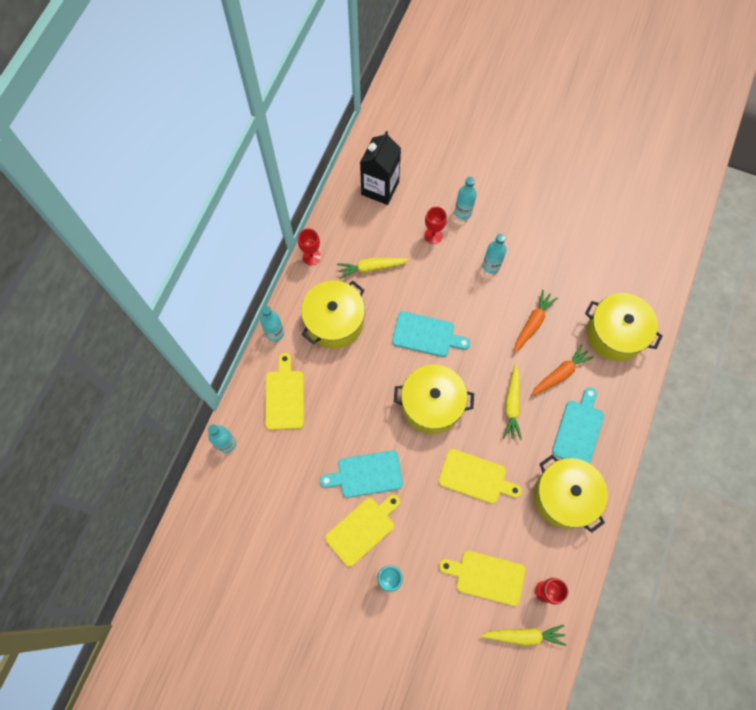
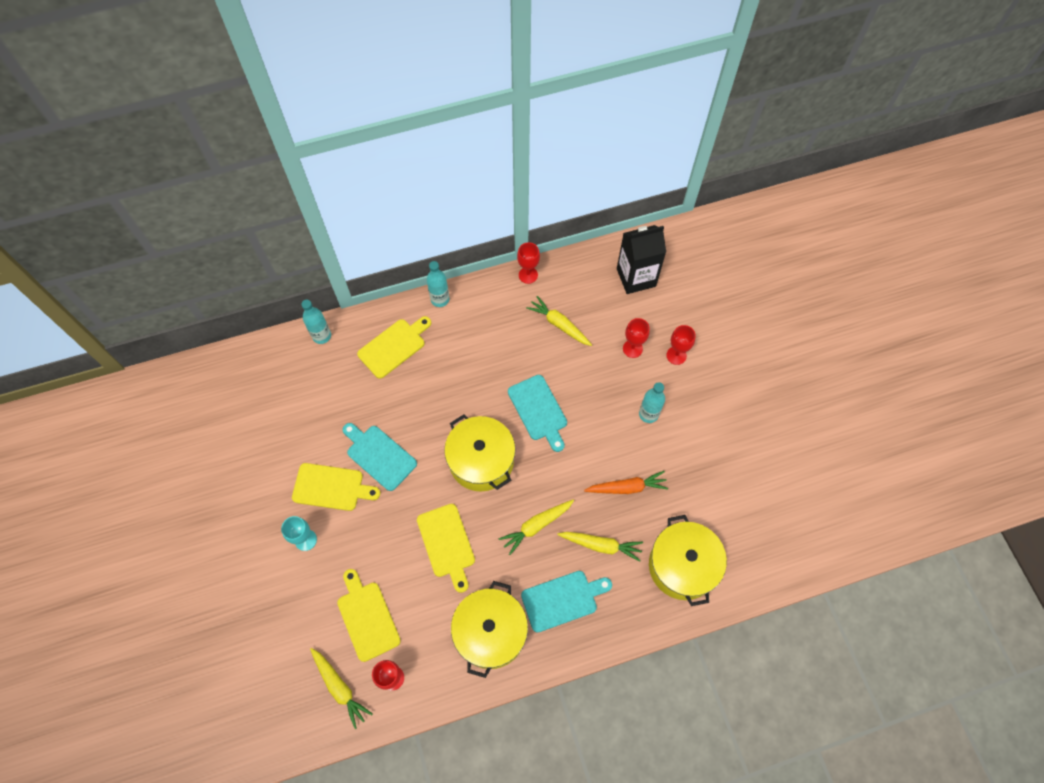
camera: 50 degrees right, 5 degrees down
(334, 321) = (488, 333): yellow pot -> none
(463, 212) = (676, 355): turquoise bottle -> red goblet
(560, 373) = (601, 545): orange carrot -> yellow carrot

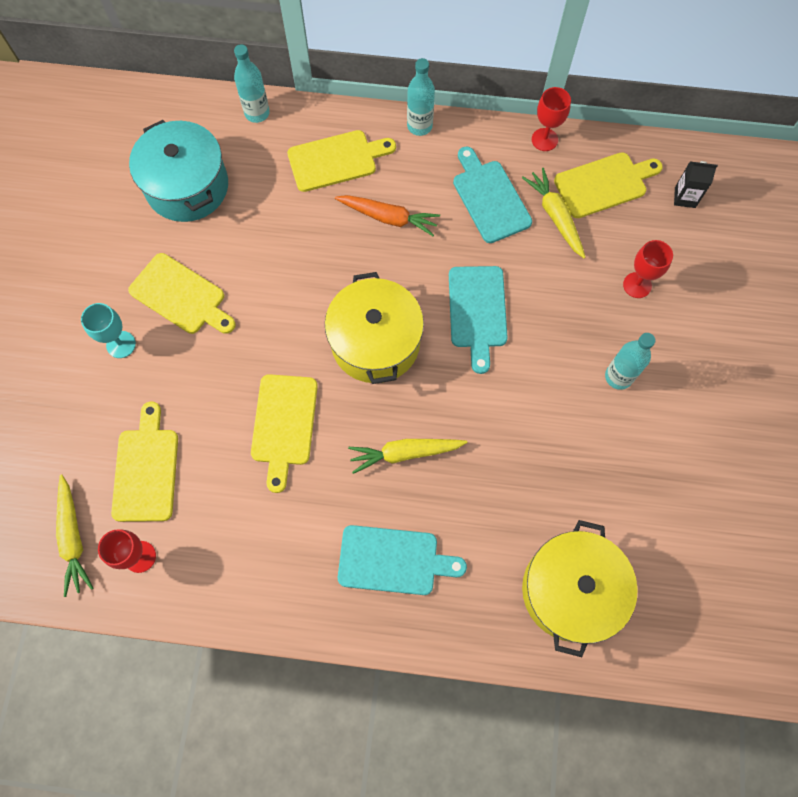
camera: 25 degrees right, 5 degrees up
(297, 408) = (187, 186): none -> turquoise pot
(379, 456) = (255, 283): turquoise cutting board -> turquoise cutting board (489, 198)
(490, 632) = (284, 558): yellow pot -> none
(580, 290) = (604, 184): none -> yellow cutting board
(601, 545) = (476, 515): yellow carrot -> none
(627, 487) = (545, 457): orange carrot -> orange carrot (388, 218)
(636, 277) = (685, 197): black carton -> black carton, size x0.49
(676, 355) = (692, 317): red goblet -> none

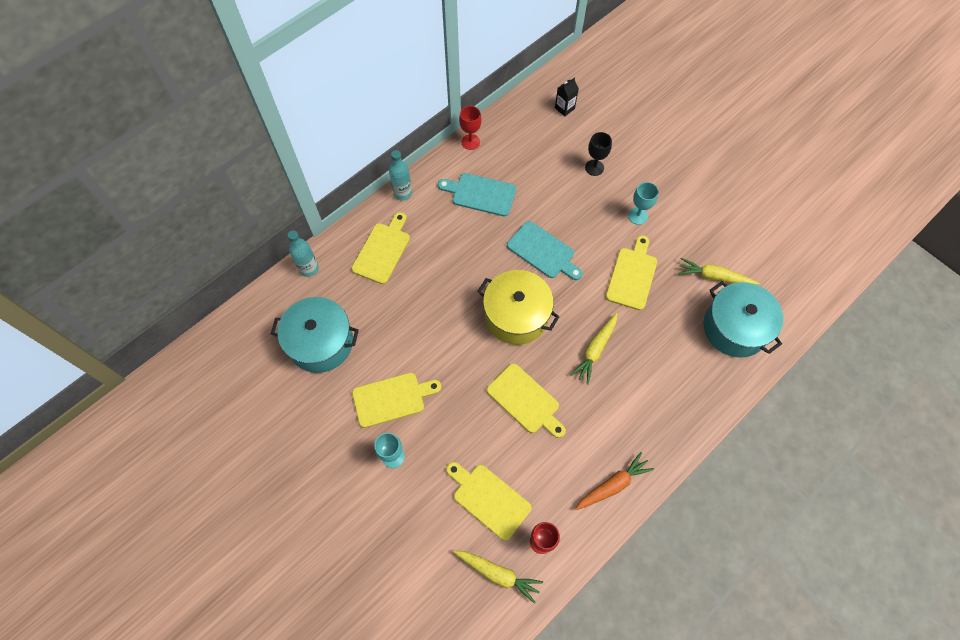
camera: 50 degrees left, 5 degrees down
(388, 218) = (445, 251): orange carrot -> orange carrot (613, 485)
(393, 560) = (652, 402): turquoise cutting board -> none
(555, 216) = (521, 173): yellow carrot -> yellow carrot (714, 277)
(570, 590) = (735, 328): yellow pot -> turquoise pot
(604, 184) = (523, 136): yellow cutting board -> yellow cutting board (632, 276)
(618, 377) = (637, 216): turquoise bottle -> turquoise goblet
(637, 285) = (594, 167): red goblet -> black goblet

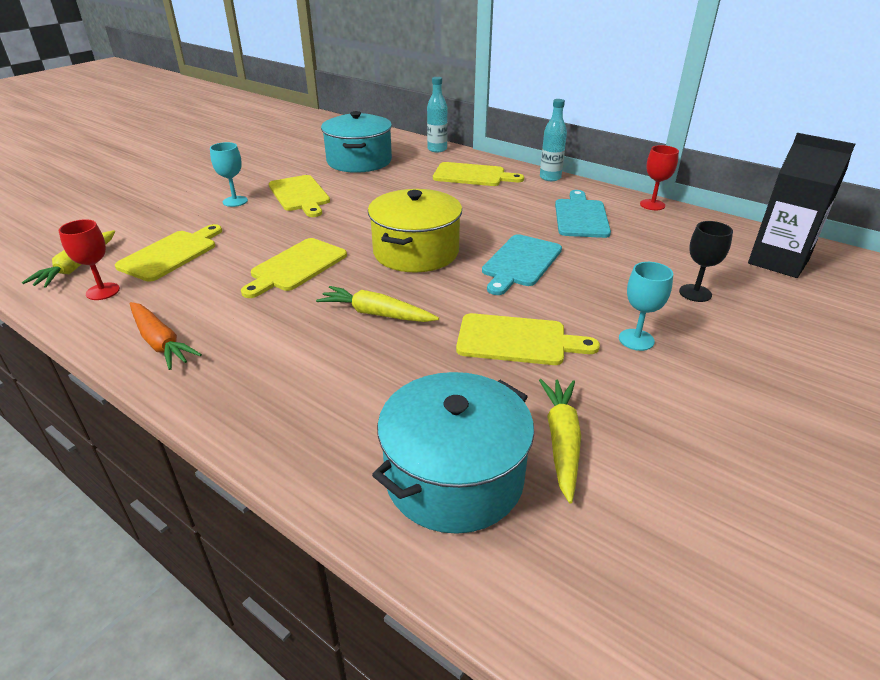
camera: 80 degrees right, 30 degrees down
(564, 108) = (778, 261): black carton -> black carton, size x2.05

